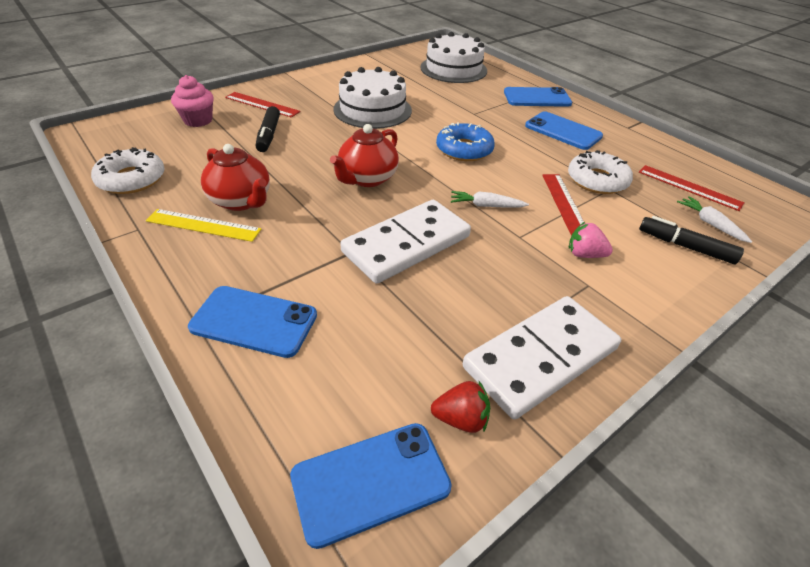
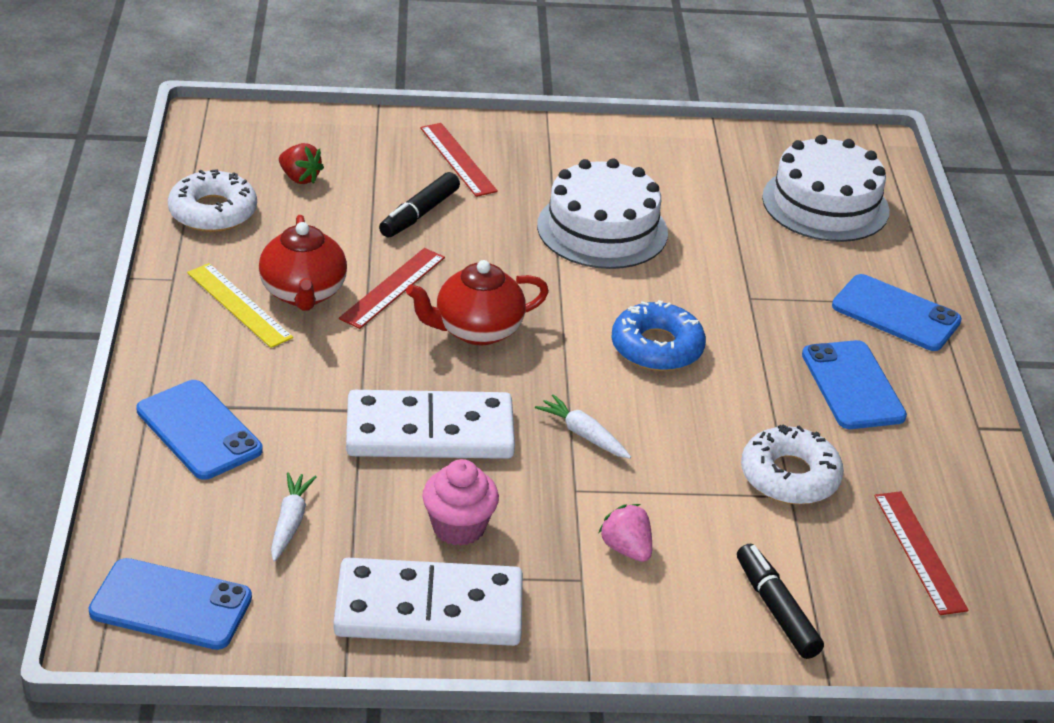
camera: 35 degrees right, 5 degrees down
(198, 120) = (354, 154): pink cupcake -> pink cupcake (458, 527)
(461, 419) = (292, 609): red strawberry -> red strawberry (300, 178)
(564, 203) = (693, 482): red ruler -> red ruler (393, 288)
(710, 224) = (863, 606): white carrot -> white carrot (290, 522)

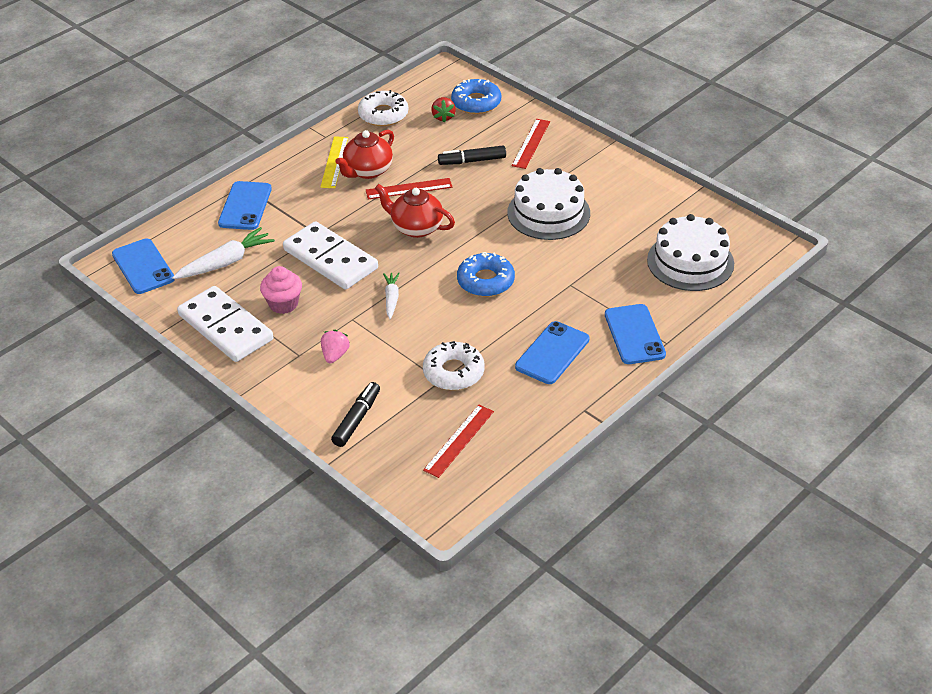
camera: 50 degrees right, 5 degrees up
(290, 522) = (226, 262): white carrot -> white carrot, size x1.65
(315, 141) = (476, 102): none -> blue donut

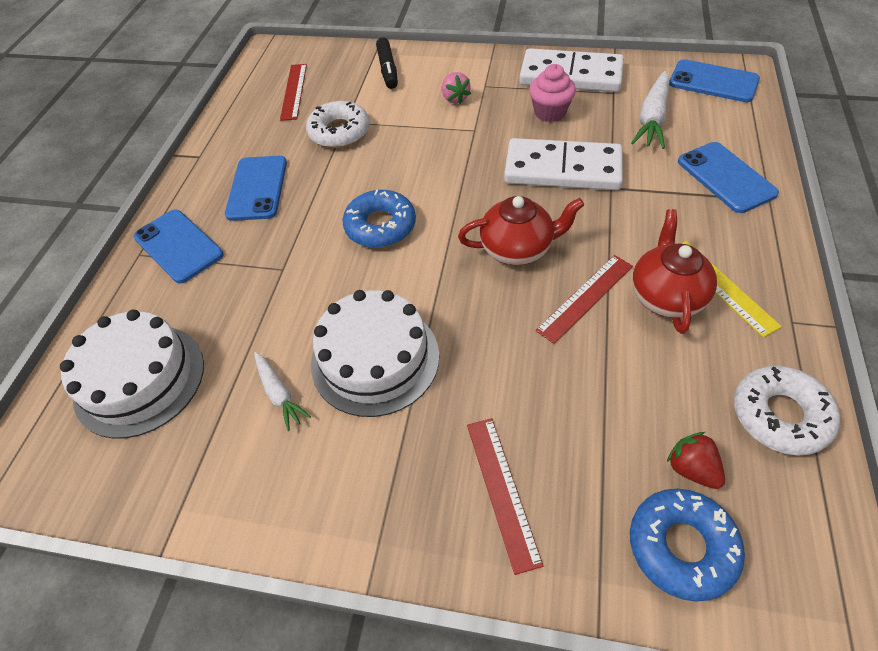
camera: 150 degrees right, 10 degrees up
(391, 299) = (458, 163): white carrot -> white carrot (279, 394)
(472, 161) = (555, 395): black marker -> none

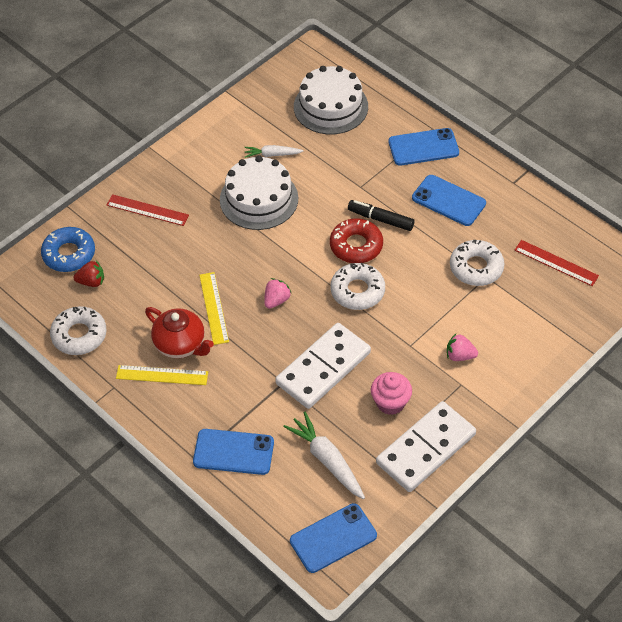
camera: 120 degrees right, 0 degrees up
(380, 226) = (356, 246): blue donut -> red donut
(388, 69) = (539, 334): black marker -> black marker (381, 219)
(443, 194) = (357, 291): none -> white donut
(517, 249) = (276, 300): red teapot -> pink strawberry
(585, 297) = (214, 308): red ruler -> yellow ruler

